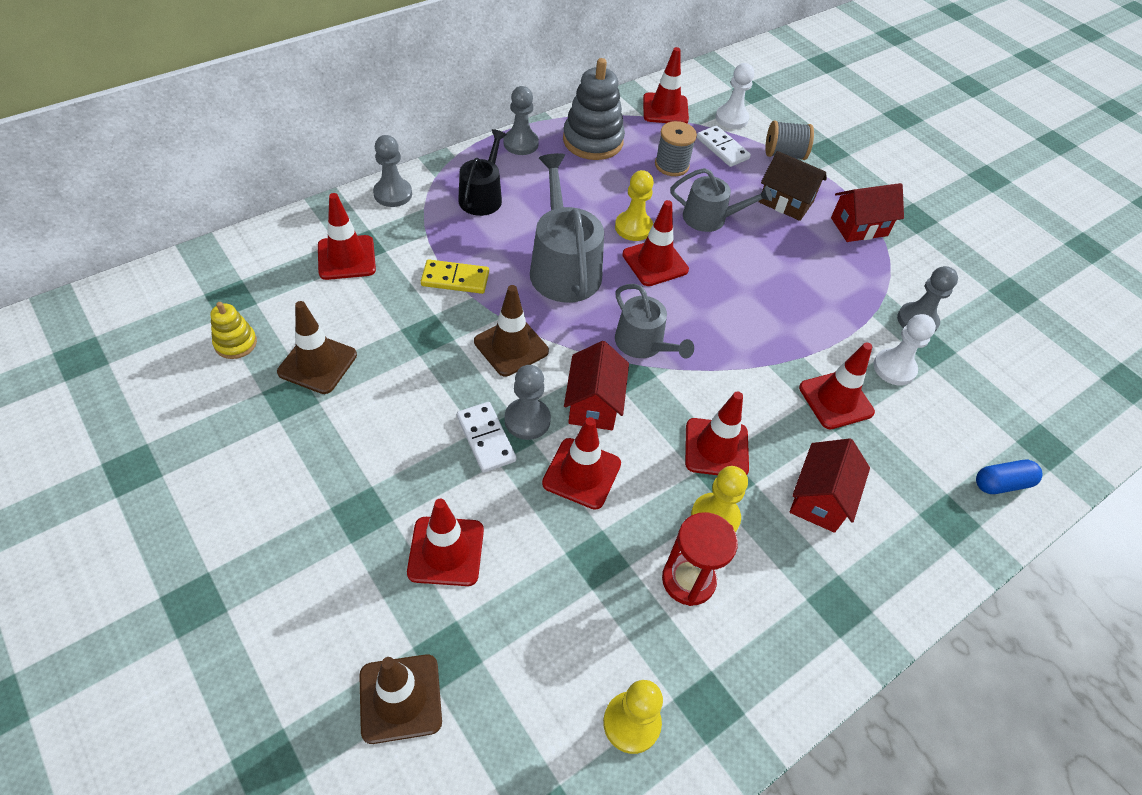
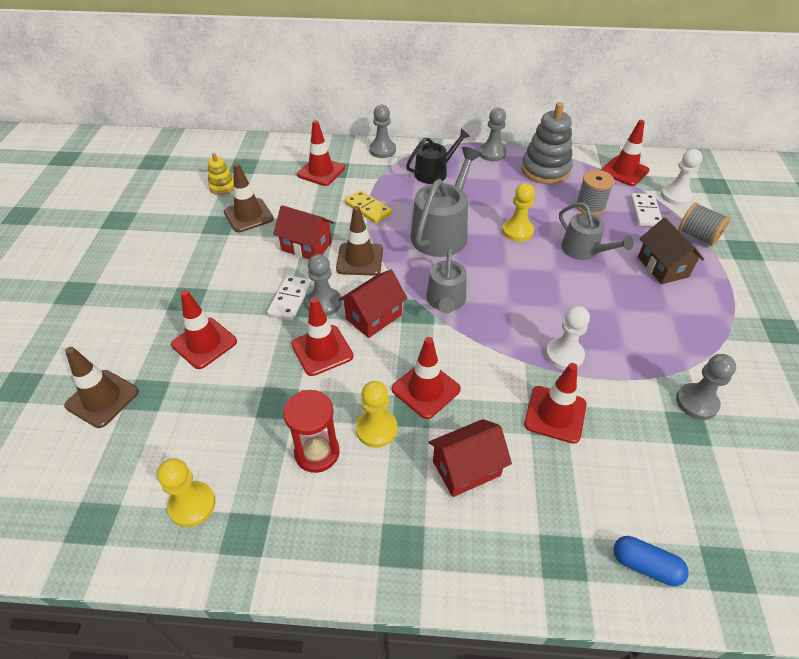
camera: 45 degrees right, 5 degrees down
(655, 262) = (509, 258): red traffic cone -> none
(859, 227) = (714, 312): red house -> red house (306, 246)
(894, 368) = (634, 423): white pawn -> white pawn (564, 355)

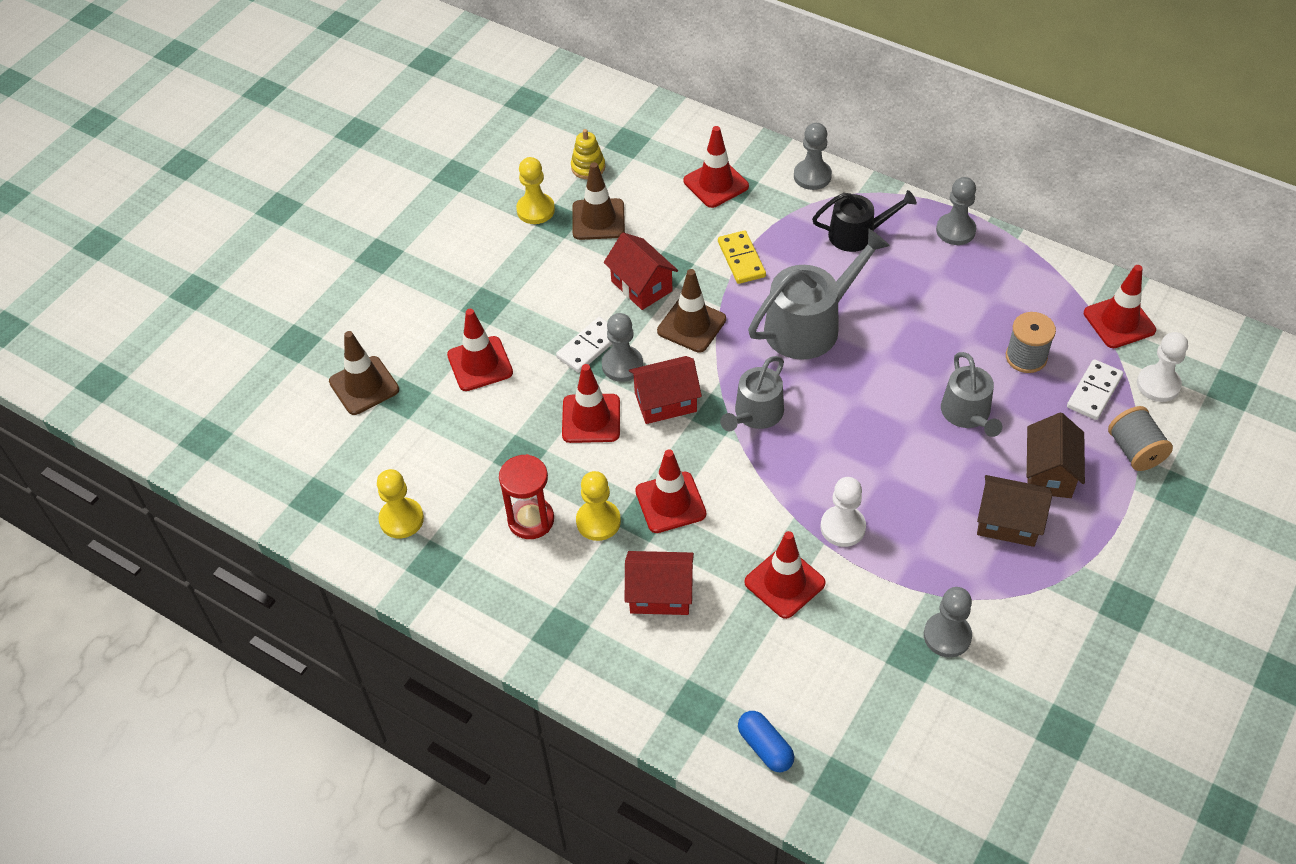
camera: 30 degrees right, 5 degrees up
(517, 231) = (903, 357): yellow pawn -> yellow pawn (535, 210)
(545, 170) = (1008, 282): grey stacking toy -> none
(666, 307) = (1008, 523): none -> brown house

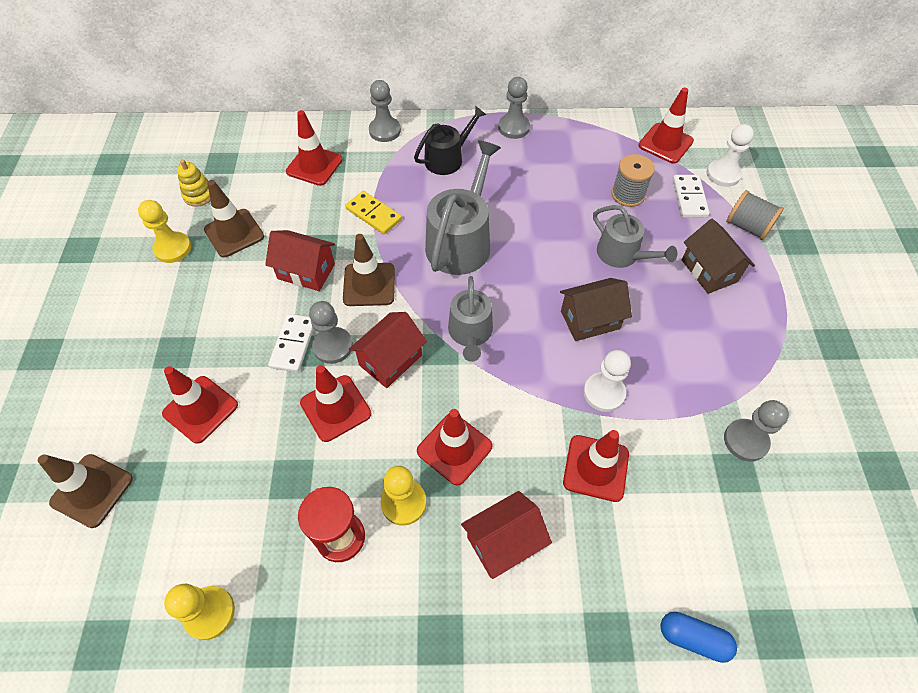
camera: 35 degrees left, 5 degrees up
(1008, 523) = (713, 323): brown house -> brown house (590, 320)

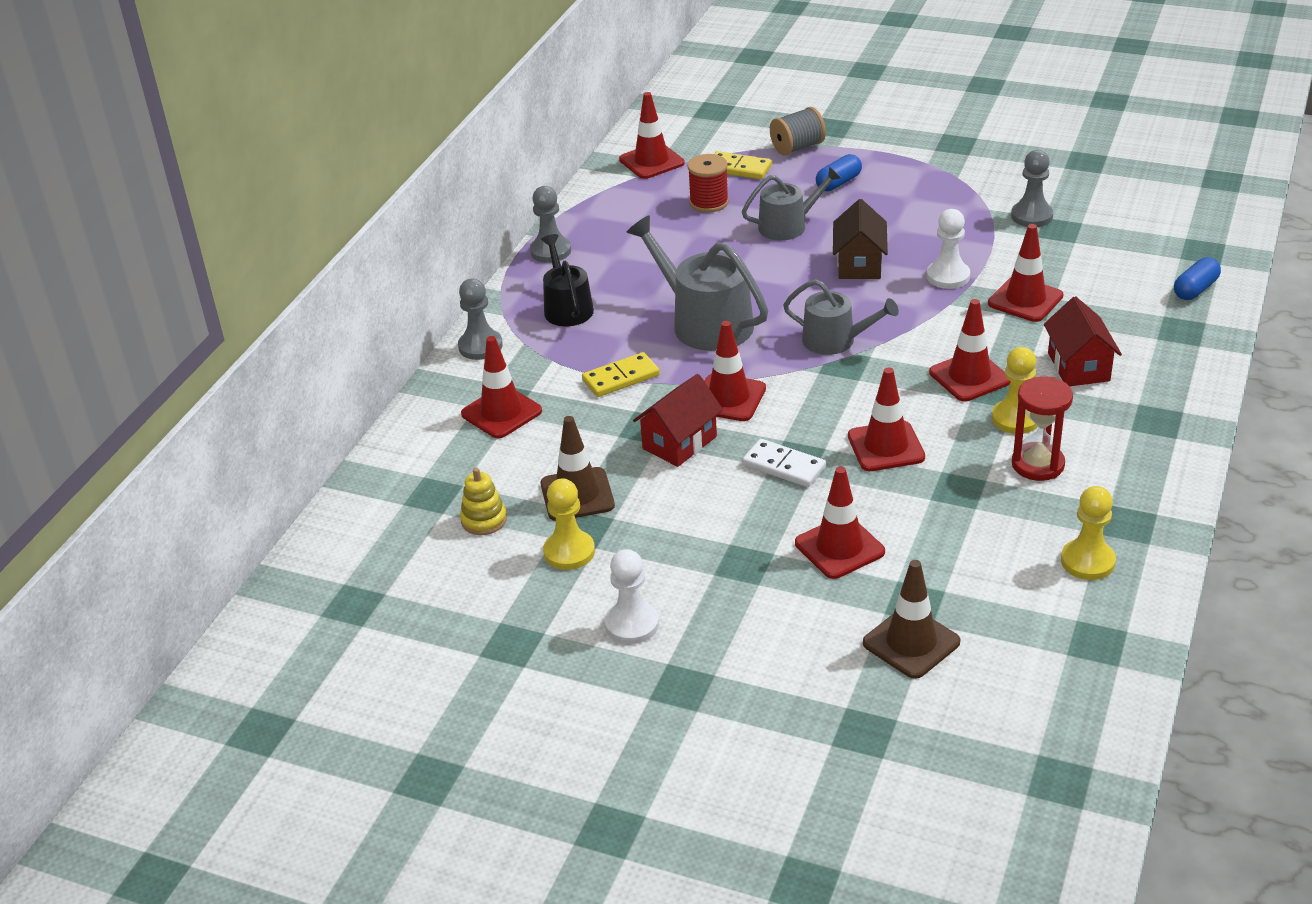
camera: 65 degrees left, 20 degrees down
(333, 346) = (802, 437): grey pawn -> none
(369, 284) = (728, 398): brown traffic cone -> red traffic cone
(390, 360) = (842, 399): red house -> none
(628, 194) = (709, 202): grey spool -> red spool
(689, 198) = (738, 168): white domino -> yellow domino
(709, 271) = (838, 183): brown house -> blue capsule
(723, 174) = (720, 141): white pawn -> white pawn (632, 624)

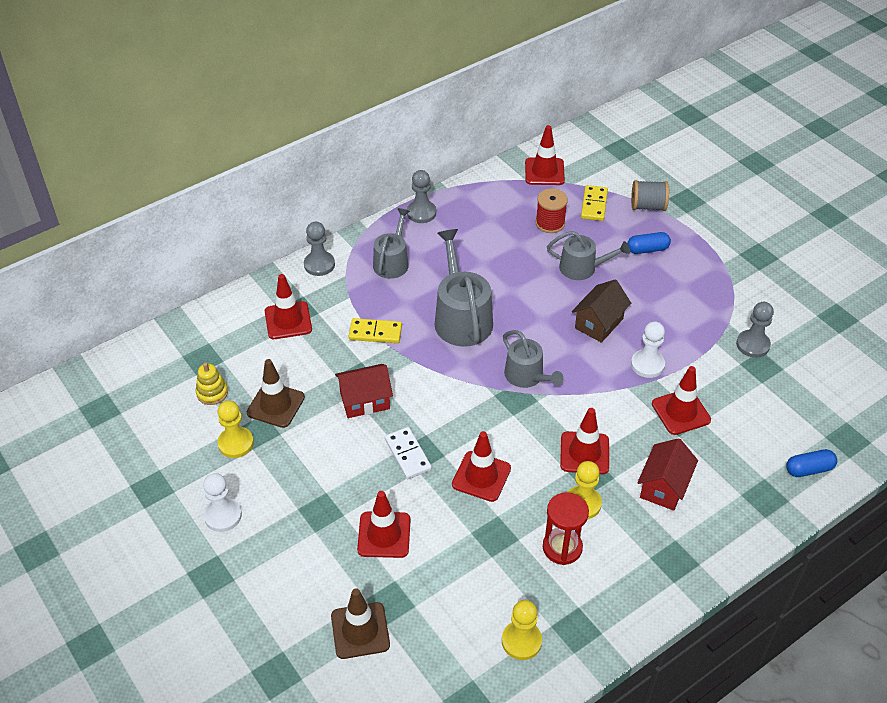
camera: 30 degrees right, 10 degrees up
(567, 307) = (392, 262): black watering can -> grey watering can
(728, 398) = (423, 384): red traffic cone -> none
(738, 168) = (594, 205): yellow domino -> yellow domino turned 45 degrees clockwise

